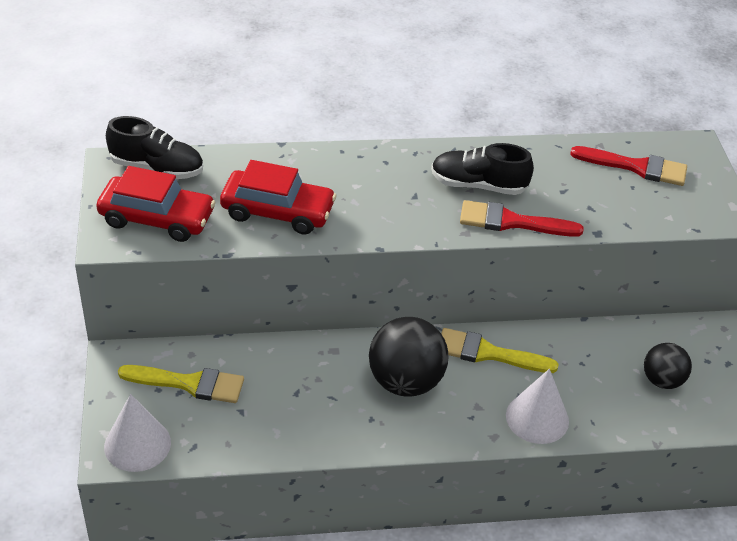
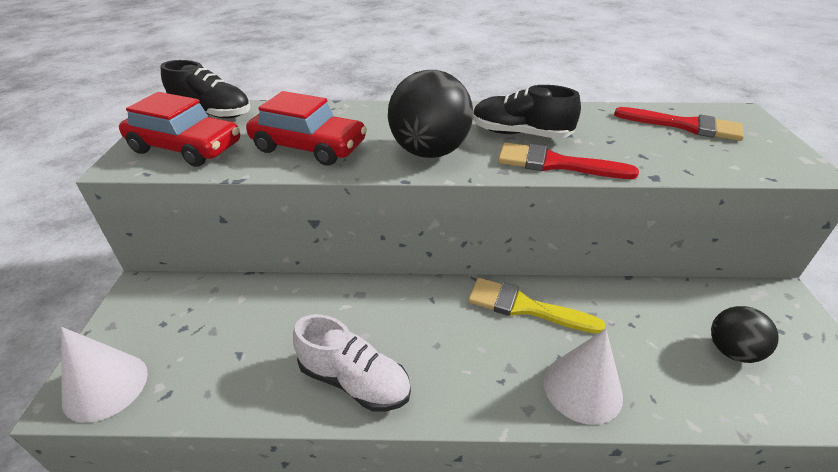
camera: 10 degrees right, 5 degrees down
(189, 383) = (197, 319): yellow brush -> none
(349, 425) = (354, 381): none -> white shoe
(405, 382) = (429, 332): black ball -> black ball (429, 152)

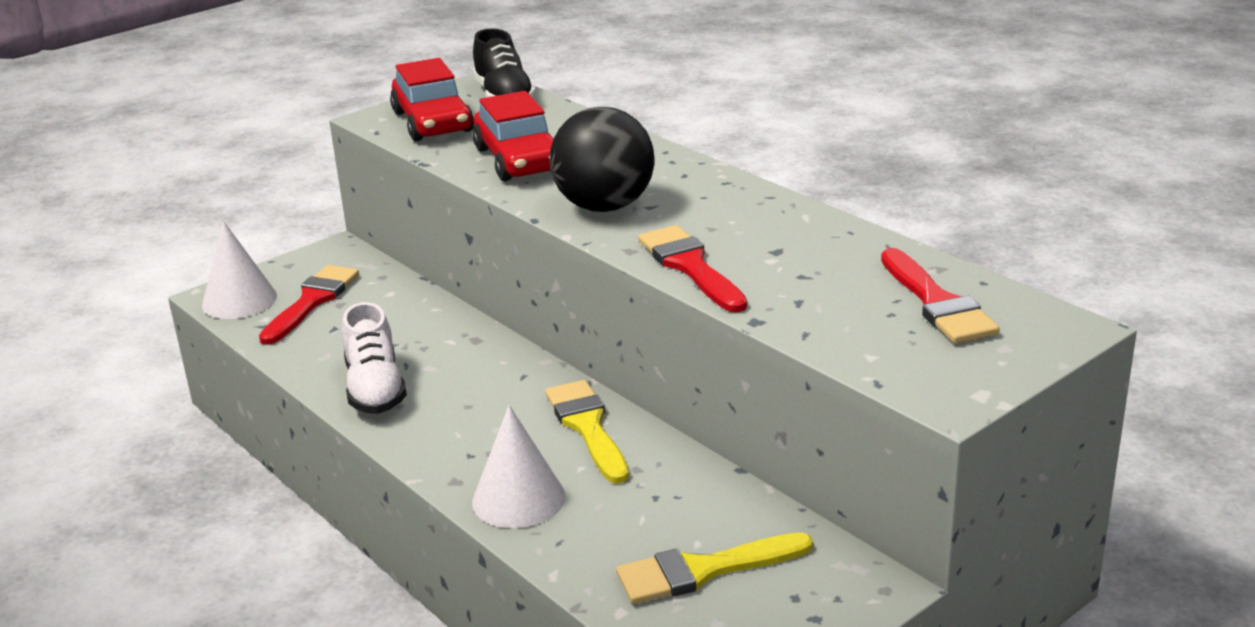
camera: 50 degrees right, 10 degrees down
(183, 344) = (312, 301): none -> red brush
(520, 134) = (726, 229): black shoe -> none
(732, 351) = (703, 570): black ball -> yellow brush

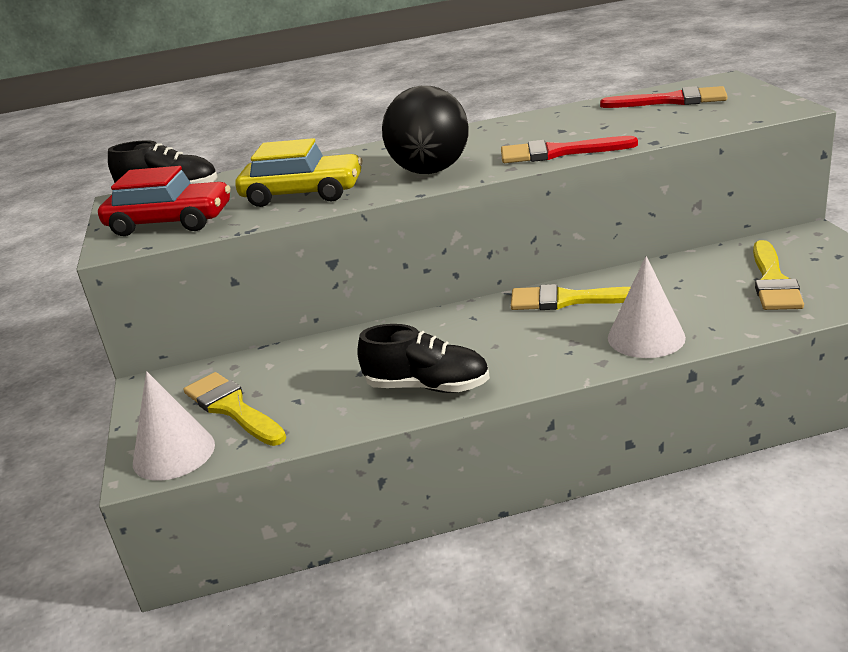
camera: 60 degrees left, 0 degrees up
(312, 301) = (232, 408): red brush -> yellow brush
(375, 389) = (427, 386): white shoe -> black shoe
(519, 159) = (303, 193): red car -> yellow car

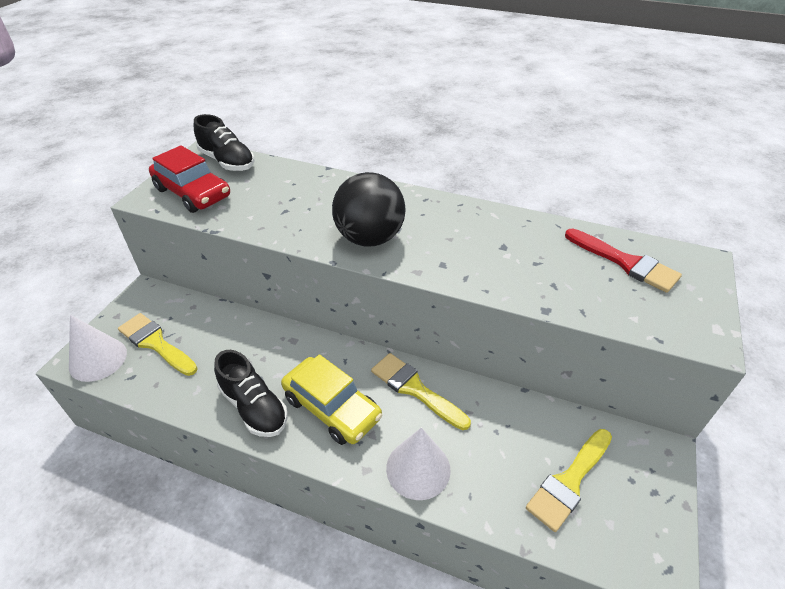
camera: 30 degrees right, 15 degrees up
(232, 408) = (155, 343): yellow brush -> yellow brush turned 45 degrees counterclockwise
(303, 193) = (280, 212): yellow car -> yellow car (332, 408)
(558, 153) = (466, 275): red brush -> none

